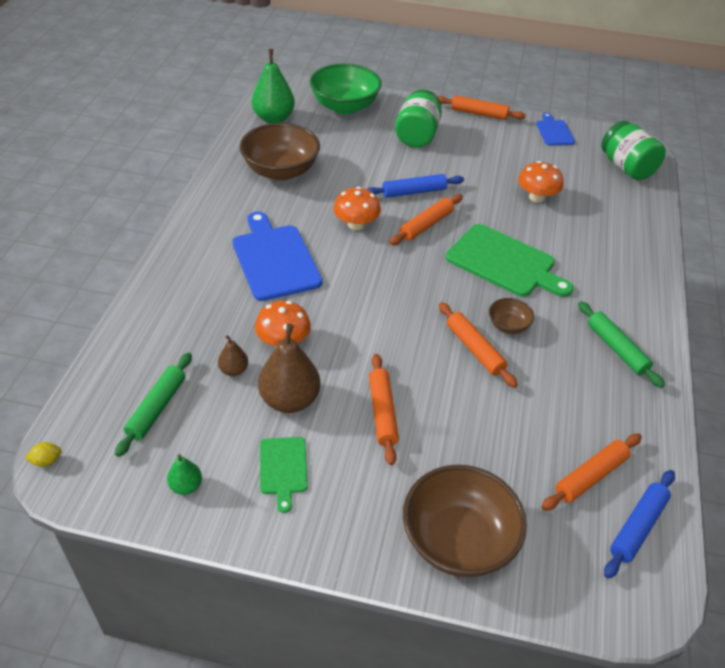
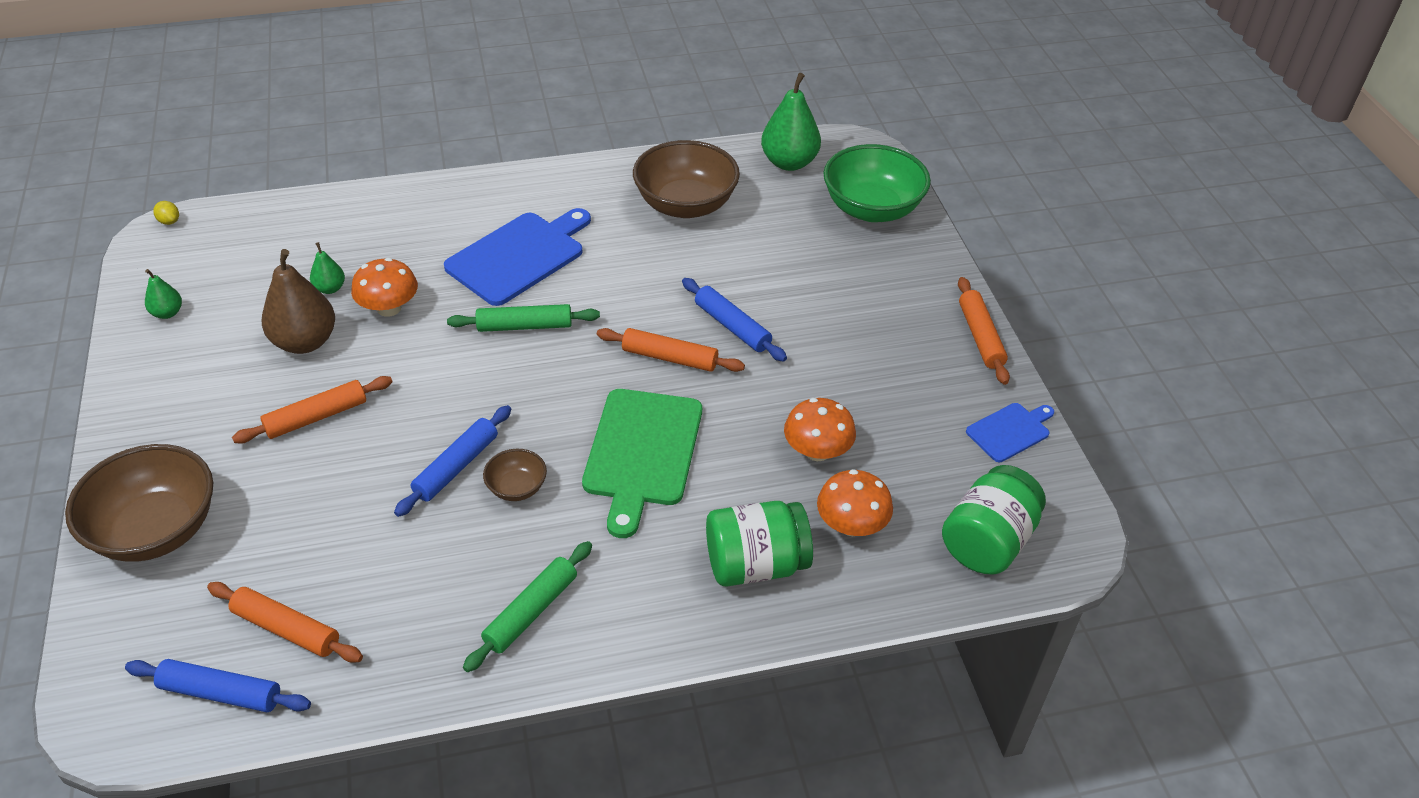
camera: 65 degrees right, 0 degrees up
(157, 408) = (257, 259): green rolling pin -> green rolling pin (525, 326)
(234, 370) = (330, 288): brown pear -> green pear
(283, 468) = (210, 368): green cutting board -> none
(356, 224) = (627, 297): orange mushroom -> orange mushroom (851, 525)
(417, 135) = (865, 292): green jar -> green jar (756, 564)
(475, 349) = (456, 467): orange rolling pin -> blue rolling pin

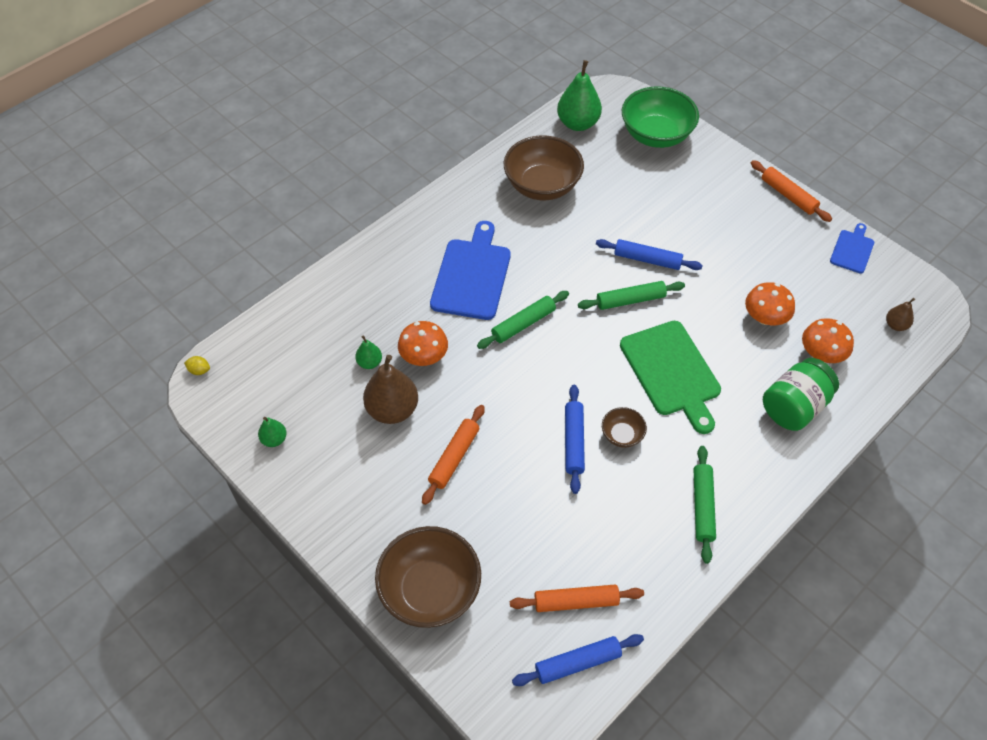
camera: 30 degrees left, 10 degrees up
(669, 357) = (630, 300): orange rolling pin -> green rolling pin
(987, 541) = (895, 325): green jar -> brown pear

